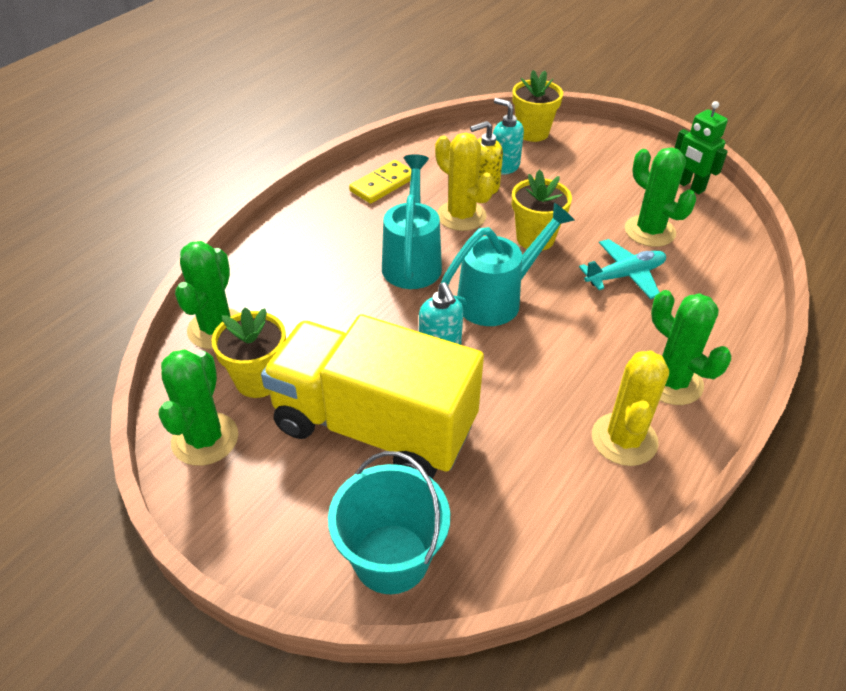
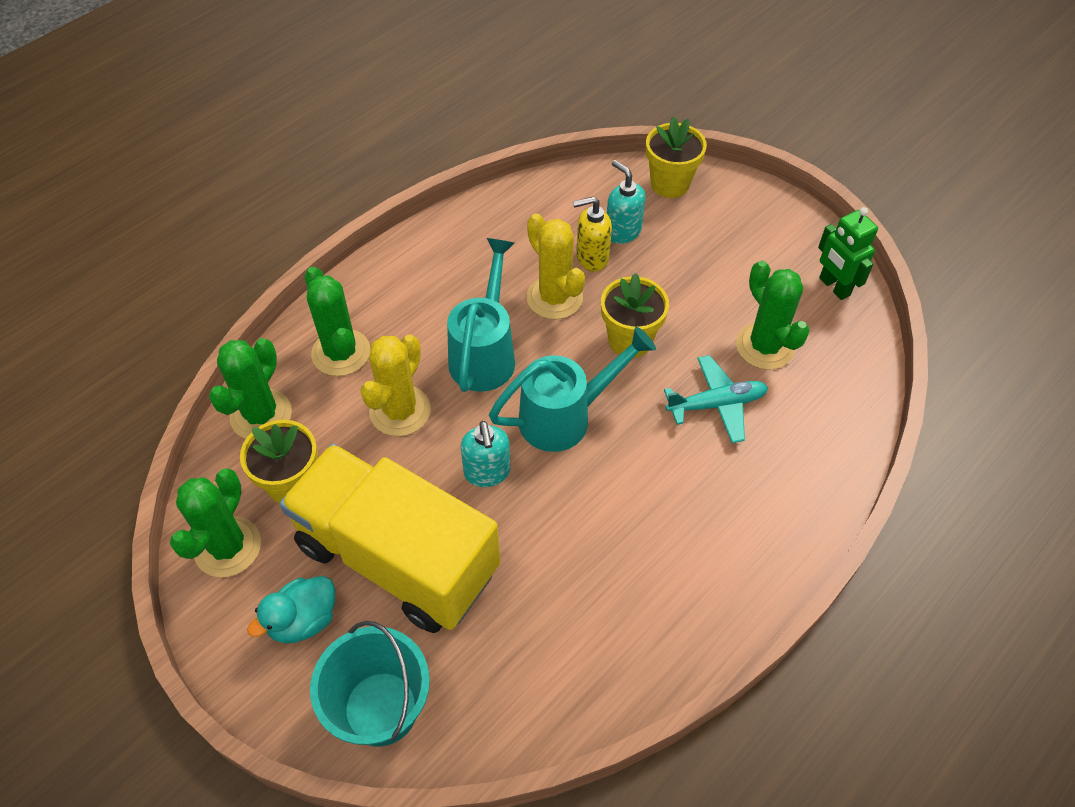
camera: 10 degrees right, 10 degrees up
(294, 491) = (303, 620): none -> turquoise duck
(383, 184) = (476, 241): yellow domino -> none
(624, 439) = (650, 612): yellow cactus -> yellow cactus (400, 411)
(671, 382) = (724, 550): green cactus -> green cactus (341, 353)

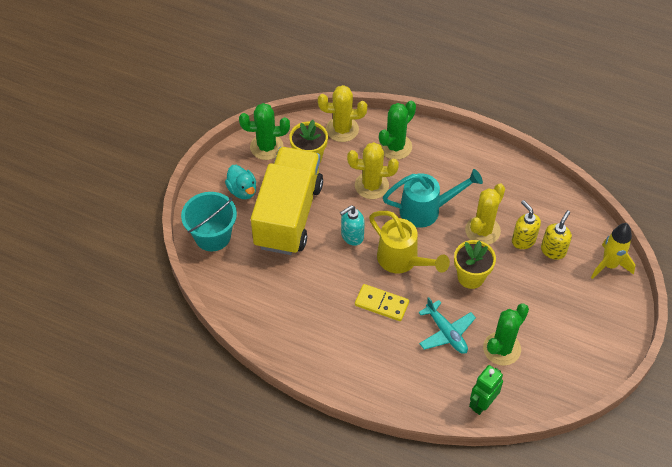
camera: 70 degrees right, 0 degrees up
(261, 415) = (342, 129): green cactus -> yellow cactus
(303, 620) = (242, 190): turquoise duck -> turquoise duck turned 150 degrees counterclockwise
(566, 417) = (403, 261): turquoise watering can -> yellow watering can
(622, 231) = (553, 250): turquoise soap dispenser -> yellow soap dispenser
(635, 473) = (381, 304): none -> yellow domino
(670, 184) = (609, 265): yellow flower pot -> yellow rocket
(834, 287) = (571, 378): green robot -> green robot (482, 403)

